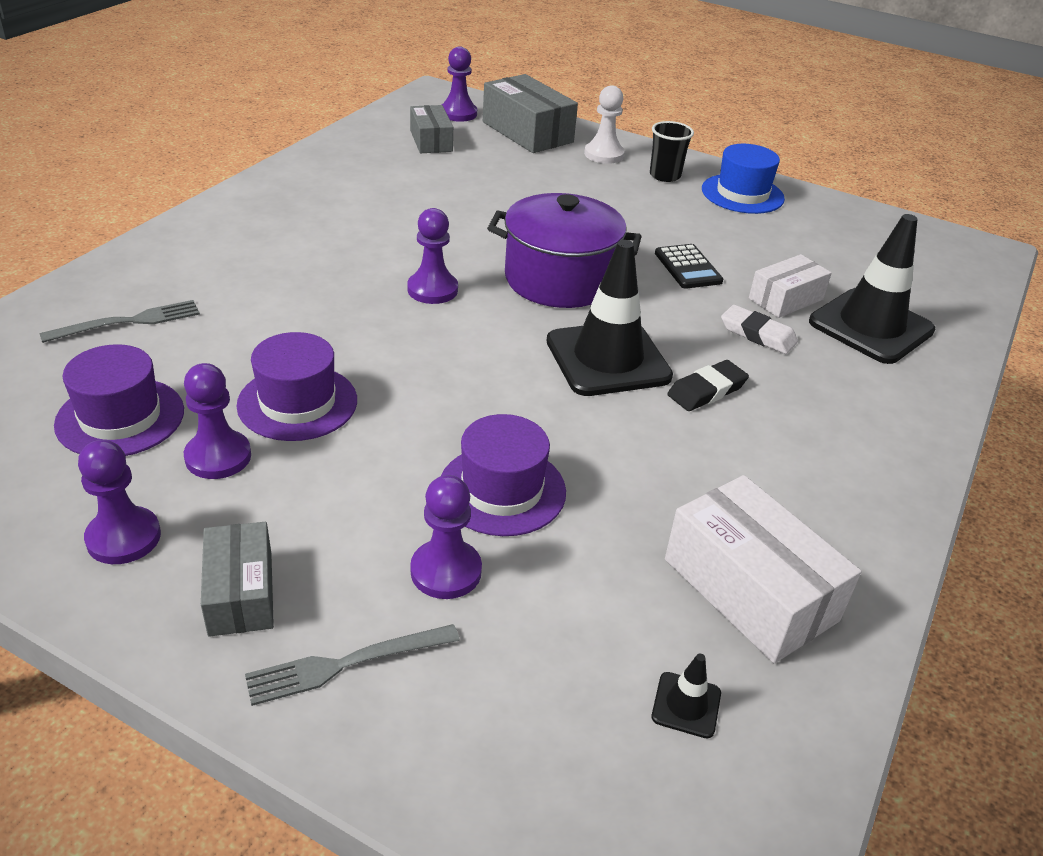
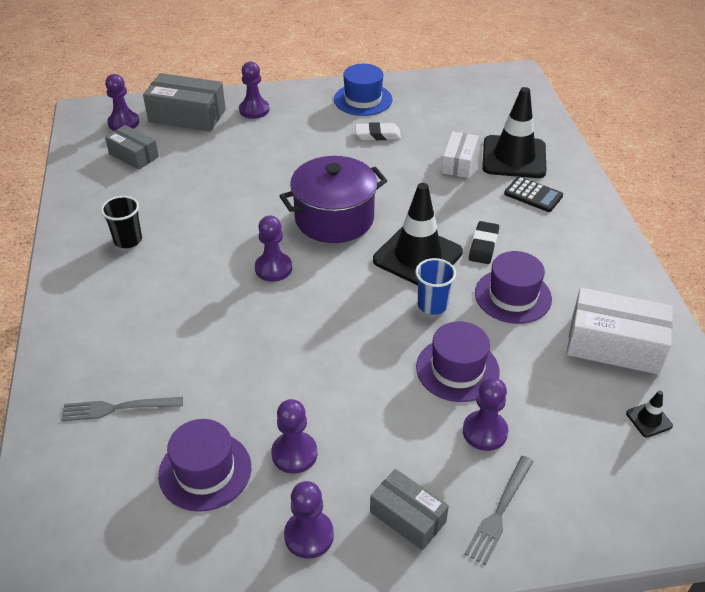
camera: 35 degrees left, 5 degrees up
(128, 322) = (118, 408): grey fork -> grey fork turned 120 degrees counterclockwise
(297, 403) = (293, 391): purple hat -> purple hat (513, 296)
(560, 413) = (432, 305): none -> blue cup
(604, 154) = (254, 110): white pawn -> purple pawn
(665, 176) = (307, 108): black cup -> black cup (128, 240)
(687, 267) = (390, 170): black calculator -> black calculator (533, 195)
(757, 334) = (469, 194): white eraser -> white eraser (377, 135)

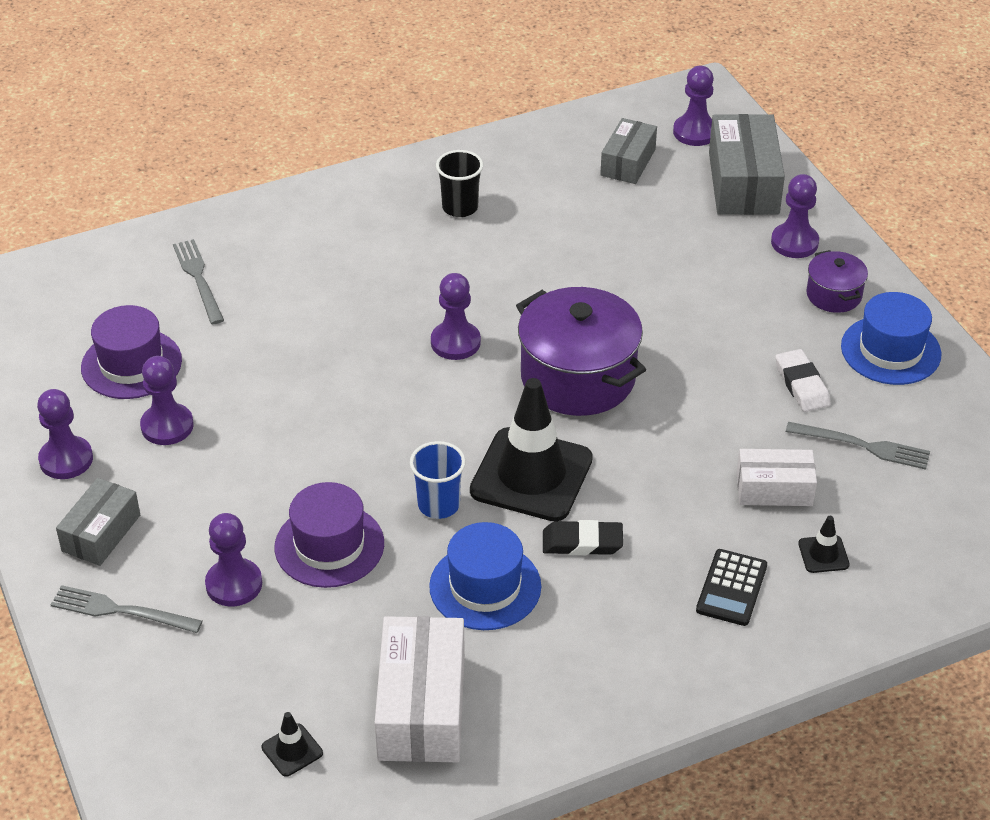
camera: 75 degrees right, 0 degrees up
(308, 107) = (834, 295): none -> purple pot
(434, 126) = (862, 446): none -> grey fork
(513, 296) = (485, 586): purple hat -> blue hat
(514, 157) = (823, 554): black traffic cone -> black traffic cone, size x0.41

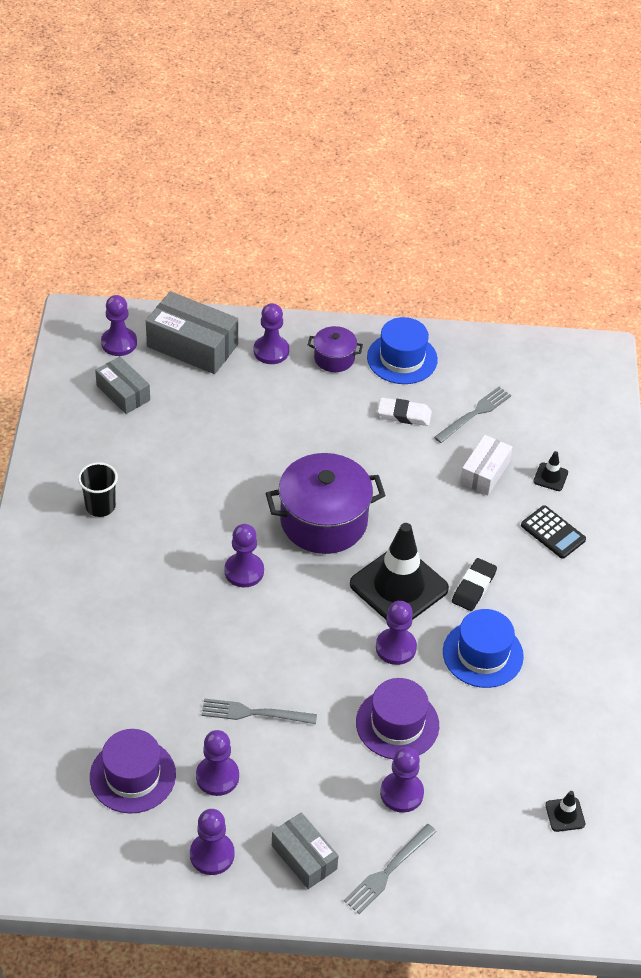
camera: 65 degrees left, 5 degrees up
(199, 279) = (63, 697): grey fork -> grey fork (254, 713)
(422, 707) = (565, 730): white box -> none
(438, 505) = (396, 647): blue cup -> purple pawn

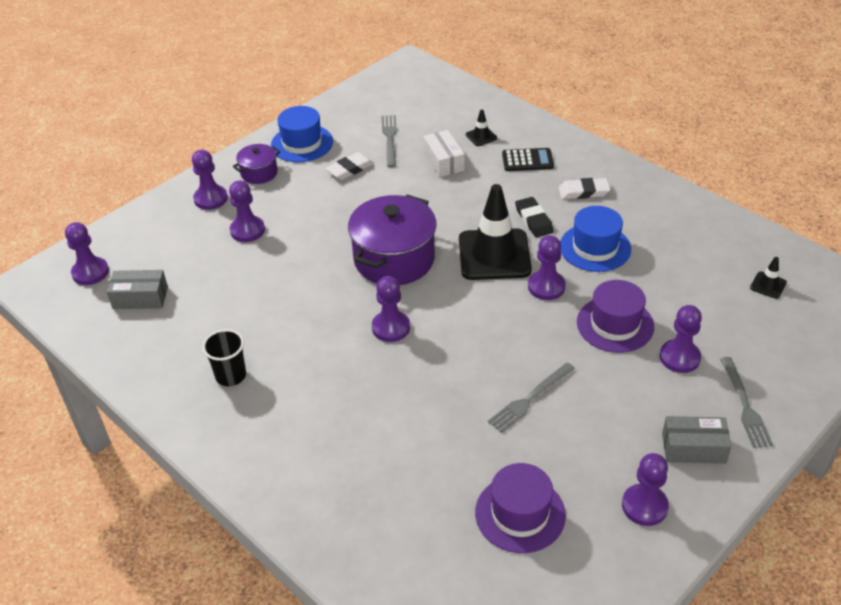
camera: 45 degrees left, 5 degrees down
(192, 345) = (149, 235): grey box -> none
(217, 776) = (570, 457): purple pawn -> purple pawn (247, 230)
(552, 601) = (583, 192): none -> white eraser

